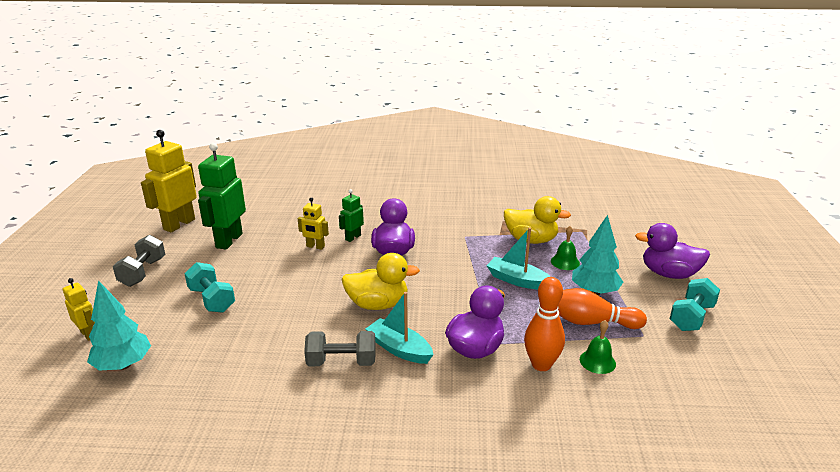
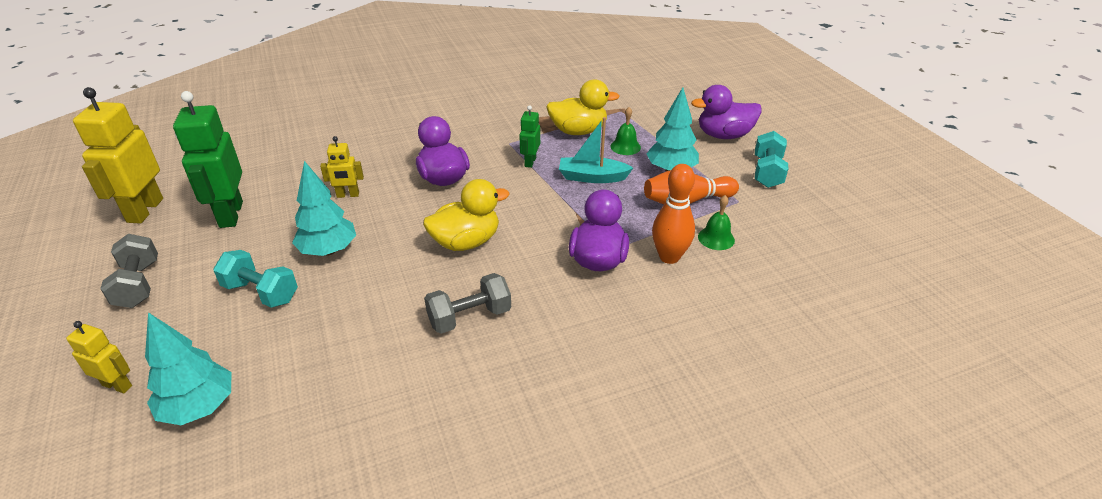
camera: 25 degrees left, 10 degrees up
(275, 283) = (328, 250): none -> turquoise tree
(353, 237) = (385, 173): green robot -> green robot (530, 162)
(399, 349) = (521, 283): turquoise boat -> none

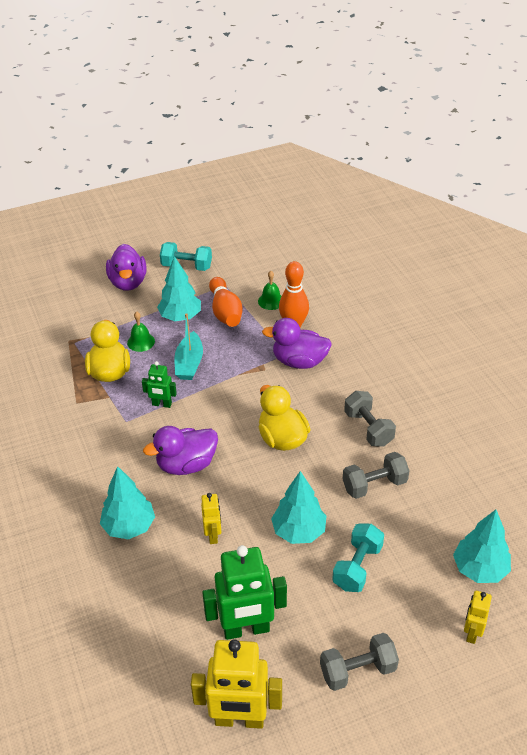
camera: 90 degrees left, 5 degrees up
(372, 315) = (374, 485): none -> grey dumbbell
(377, 150) = (129, 526): none -> turquoise tree

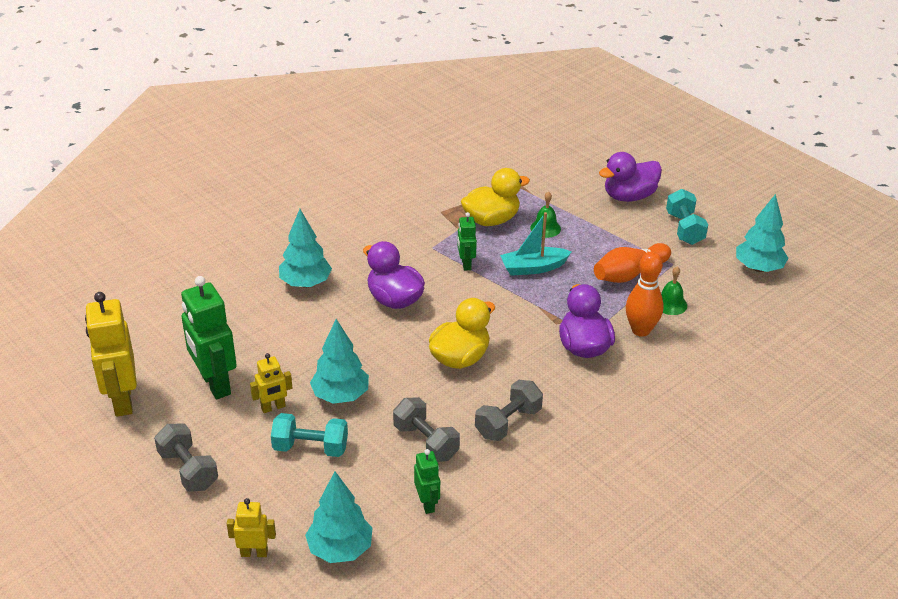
camera: 70 degrees right, 5 degrees down
(180, 317) = (600, 244): turquoise tree -> turquoise tree (758, 268)
(213, 535) = (315, 338): yellow robot -> yellow robot (273, 407)
(443, 500) = (427, 503): none -> green robot

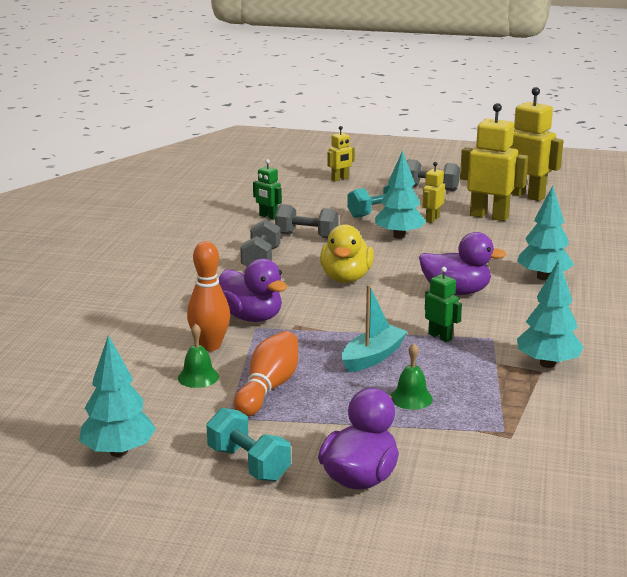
camera: 145 degrees right, 15 degrees down
(215, 384) = (489, 216): green robot -> yellow robot
(340, 549) = (295, 191): turquoise tree -> turquoise tree (547, 364)
(491, 220) = (478, 383): yellow duck -> none

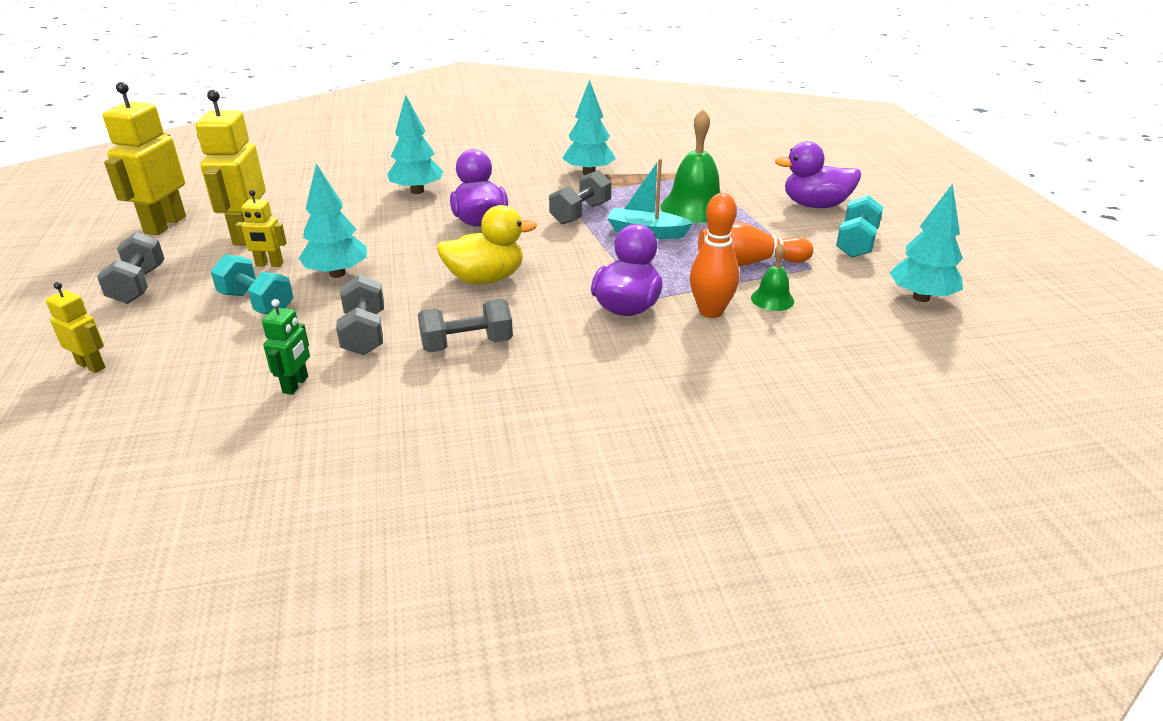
camera: 115 degrees left, 10 degrees up
(411, 398) = (694, 207): green bell -> green bell, size x1.93
(440, 336) = (580, 213): green robot -> grey dumbbell

